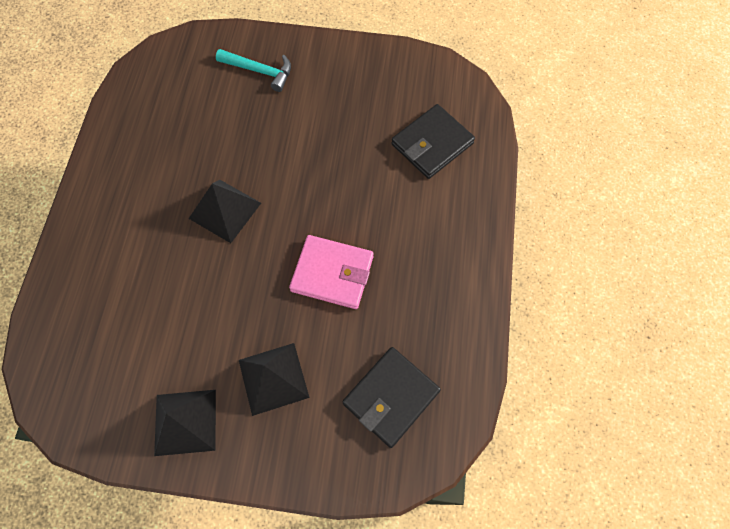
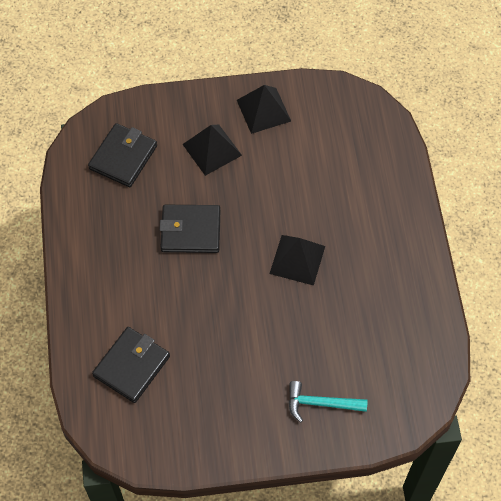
camera: 165 degrees right, 5 degrees down
(332, 273) = (190, 231): pink wallet -> black wallet

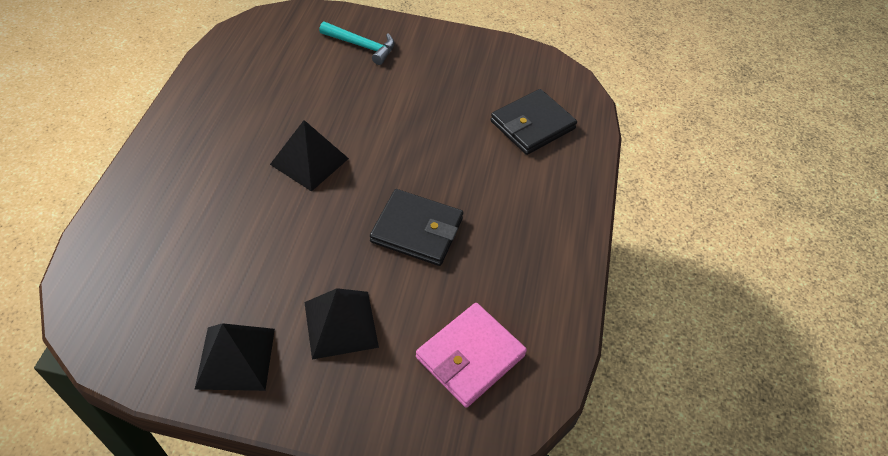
camera: 165 degrees left, 10 degrees down
(123, 157) = (470, 356): black wallet -> pink wallet

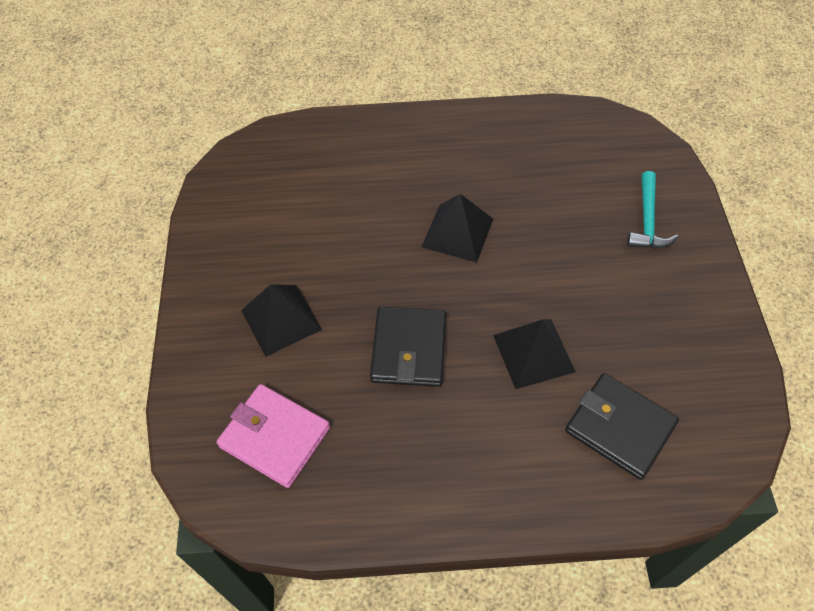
camera: 80 degrees right, 5 degrees up
(236, 358) = (229, 257): black pyramid -> black pyramid (533, 353)

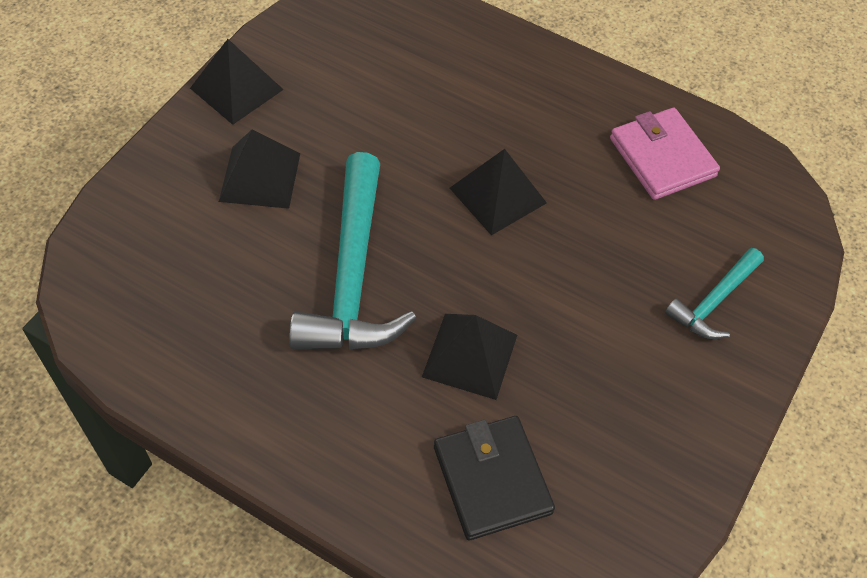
camera: 30 degrees right, 0 degrees up
(207, 265) = (236, 88): none -> black pyramid
(275, 437) = (167, 277): pink wallet -> pink wallet (662, 157)
(409, 349) = (352, 276): black wallet -> turquoise hammer

